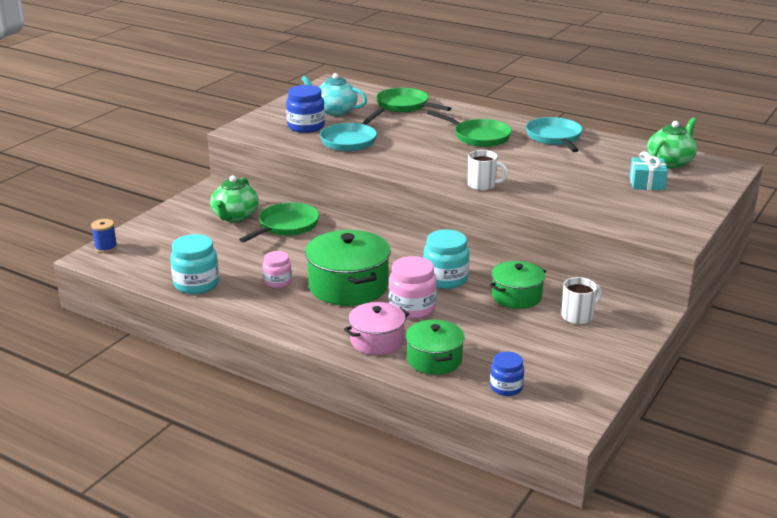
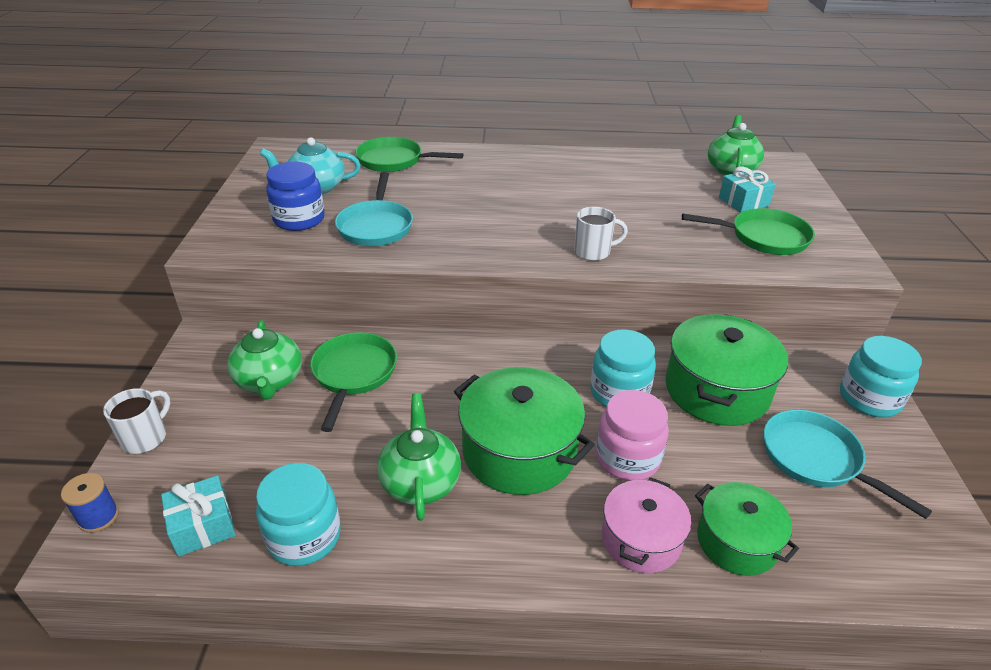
camera: 30 degrees left, 10 degrees up
(151, 265) = (203, 526): none -> turquoise gift
(277, 282) = (420, 481): pink jar -> green teapot
(478, 136) = (517, 184): green pan -> green pan (764, 237)
(506, 387) = (858, 552): blue jar -> none
(516, 296) = (716, 390): green pot -> green pot, size x1.62
(554, 138) = (594, 166): turquoise pan -> turquoise pan (816, 459)
(578, 316) = (803, 395): white mug -> white mug (145, 437)
(627, 332) = (869, 399): none -> turquoise jar

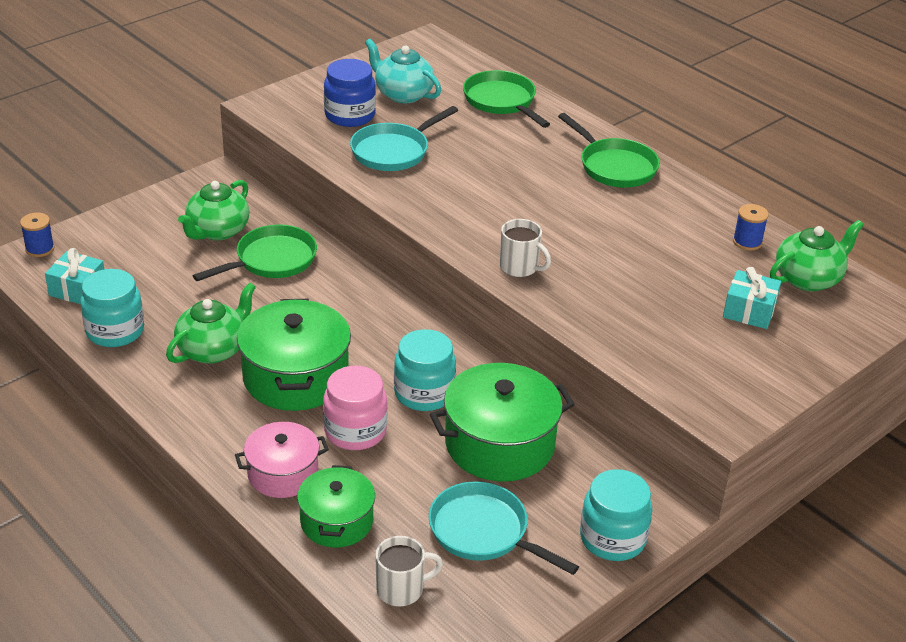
camera: 45 degrees right, 0 degrees up
(145, 437) = (111, 220): white mug -> white mug (401, 589)
(670, 167) = (747, 242): none -> blue spool
(764, 237) = (695, 348): green pan -> green pan (614, 166)
(816, 459) = (483, 532): turquoise pan -> turquoise pan turned 60 degrees counterclockwise

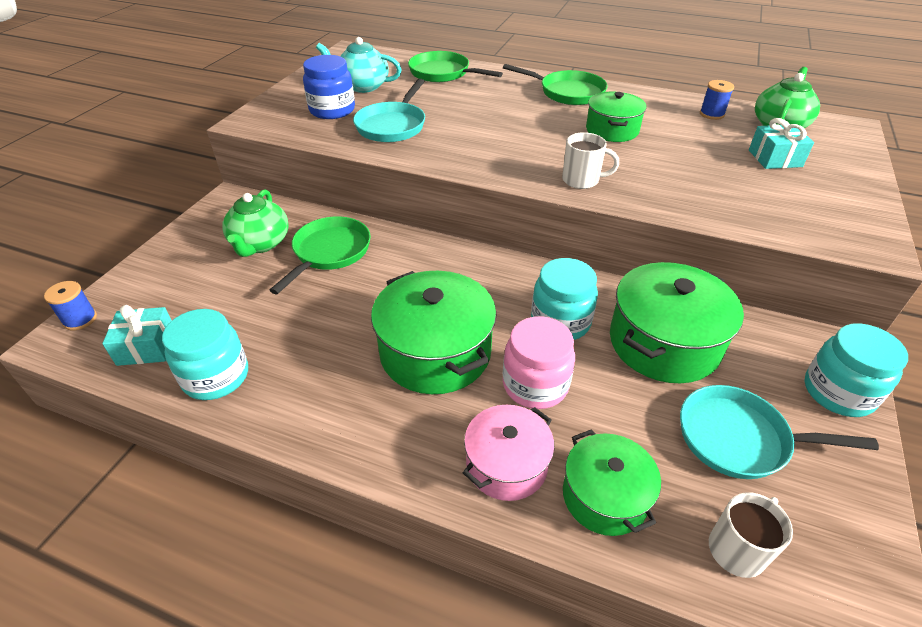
camera: 25 degrees left, 5 degrees up
(213, 349) = (334, 356): green teapot -> none
(611, 225) = (612, 130): none -> green pot

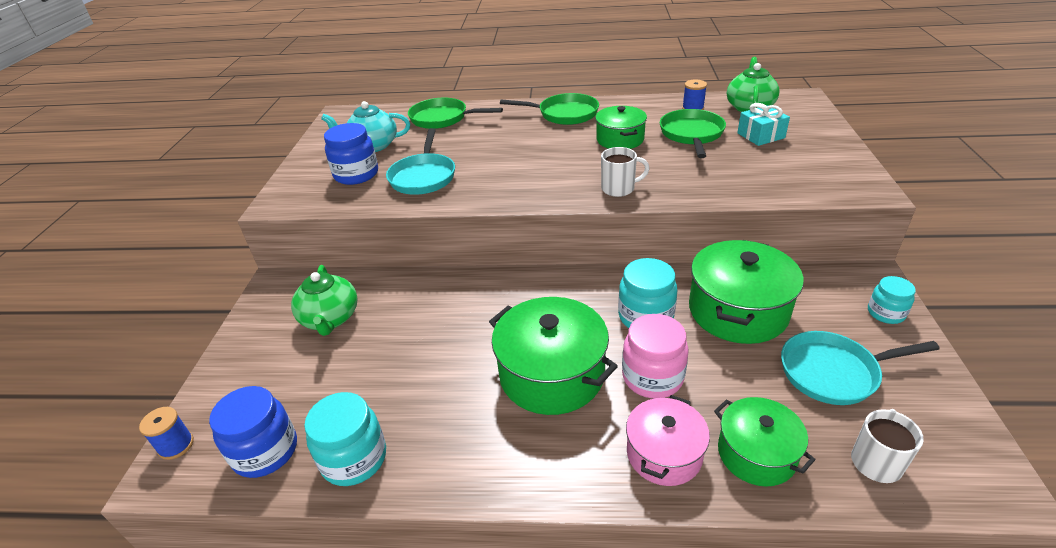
camera: 15 degrees left, 5 degrees down
(147, 347) = (265, 451): turquoise gift -> blue jar
(329, 252) = (404, 309): green pan -> green pan (691, 134)
(838, 392) = (886, 313): turquoise jar -> turquoise jar, size x0.62

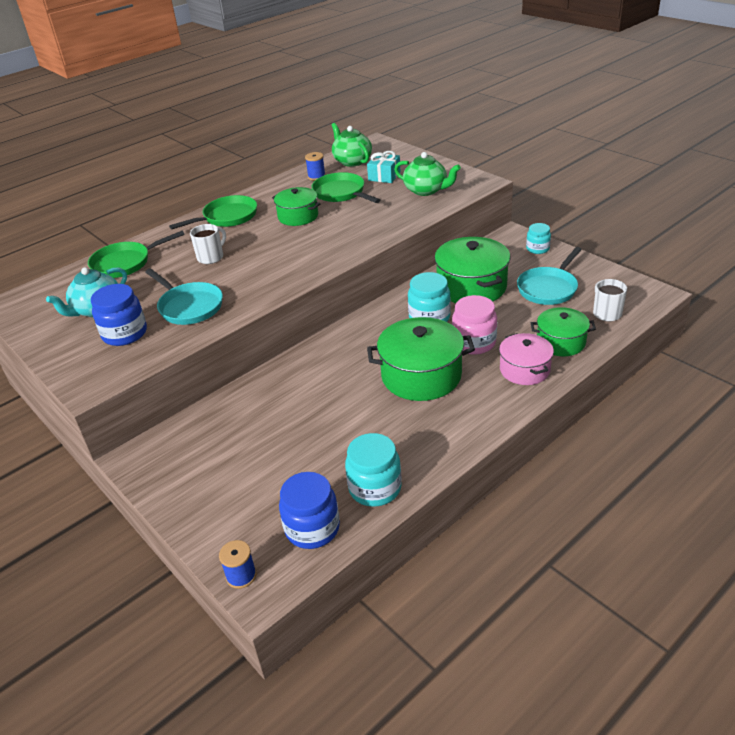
camera: 45 degrees left, 0 degrees up
(330, 319) = (225, 445): green teapot -> green teapot (426, 190)
(619, 189) = (346, 245): white mug -> white mug (211, 257)

